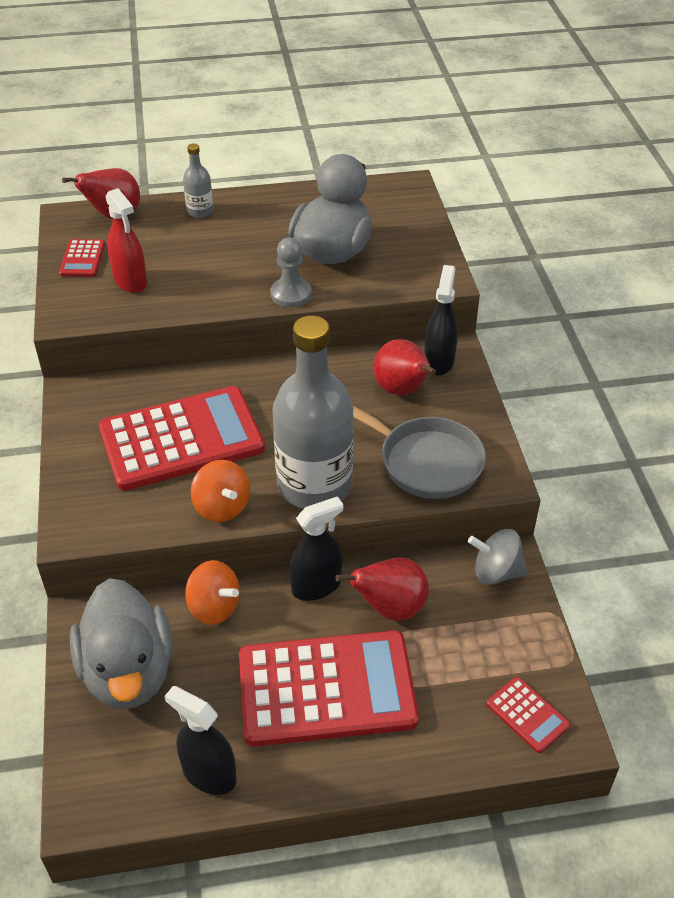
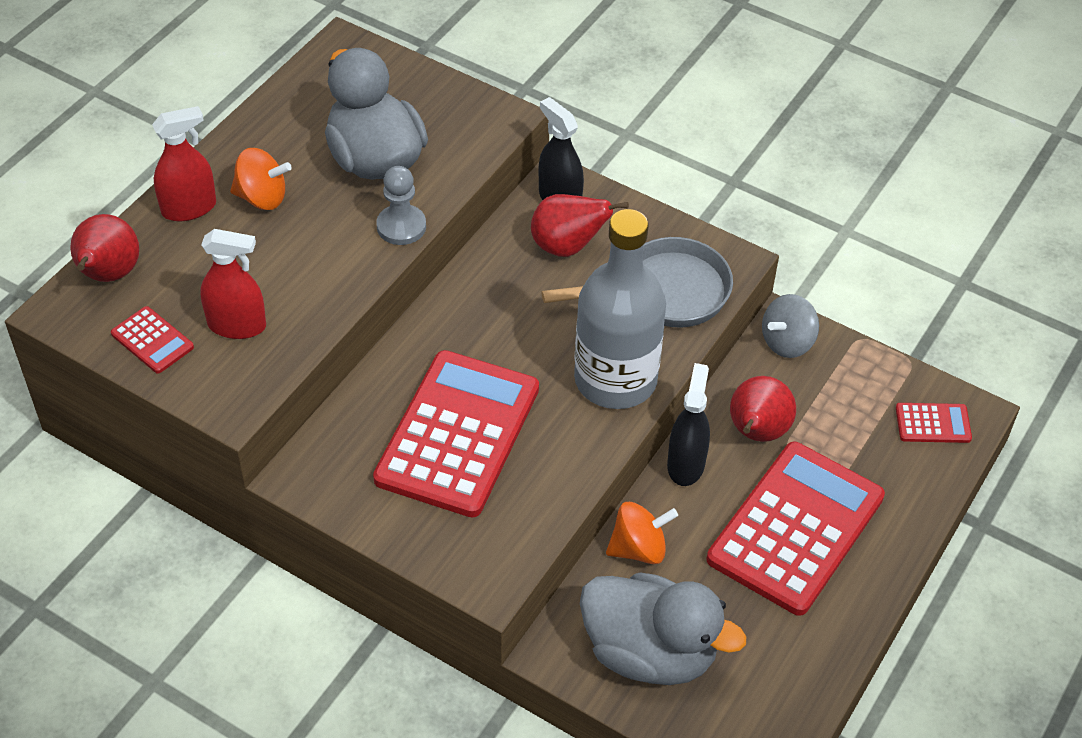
camera: 50 degrees left, 5 degrees up
(200, 211) = (189, 208): grey bottle -> red spray bottle
(209, 774) = (805, 659): black spray bottle -> none
(222, 507) = (574, 458): orange spinning top -> orange spinning top (262, 198)

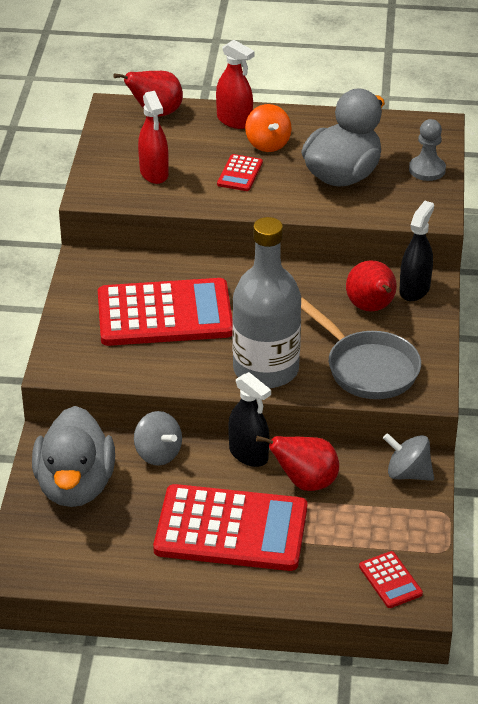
camera: 65 degrees right, 10 degrees down
(152, 340) = (118, 147): red calculator -> red calculator (240, 173)
(401, 226) = (291, 207): grey pawn -> grey pawn (427, 170)
(639, 548) = (158, 454): orange spinning top -> grey spinning top
(686, 464) = (248, 454): black spray bottle -> black spray bottle turned 60 degrees clockwise

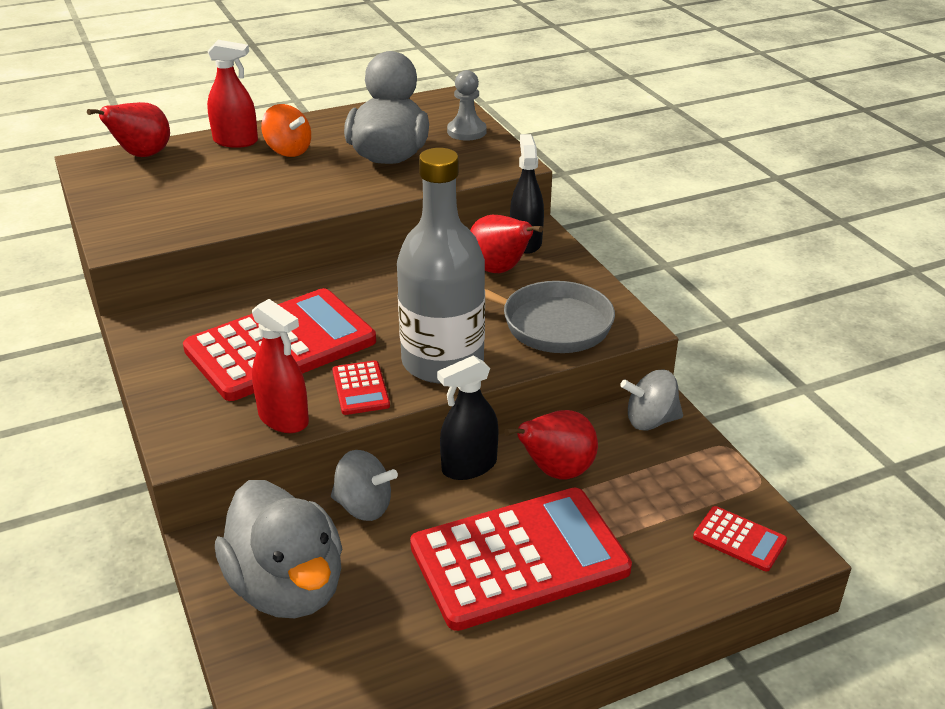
camera: 30 degrees left, 5 degrees down
(154, 173) = (182, 205): red spray bottle -> red spray bottle (283, 418)
(240, 173) = (280, 181): red calculator -> red calculator (360, 388)
(248, 454) = (469, 466): black spray bottle -> black spray bottle turned 135 degrees clockwise

